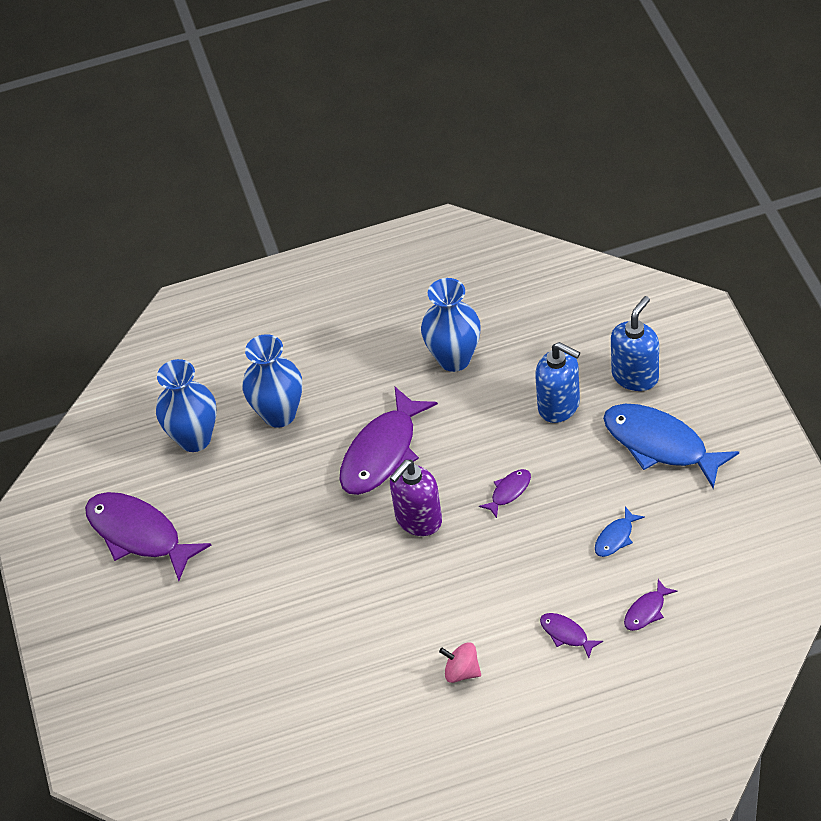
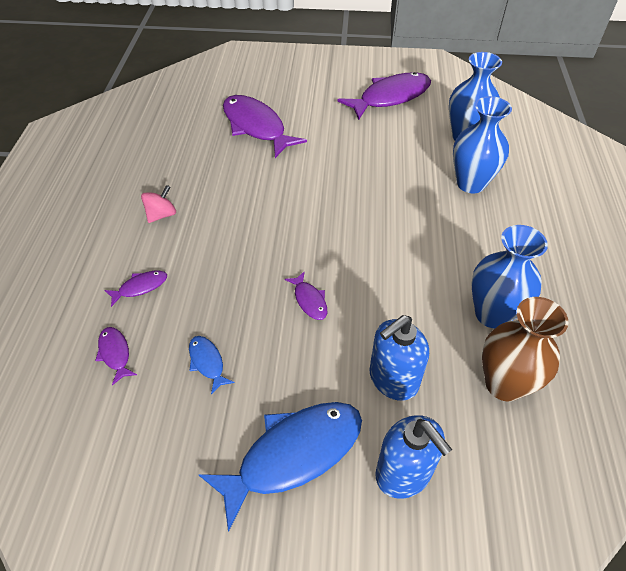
camera: 105 degrees right, 0 degrees up
(382, 452) = (400, 231): purple fish -> purple fish (256, 127)
(418, 520) = (317, 232): purple soap dispenser -> none
(524, 336) = (504, 384): none -> brown vase

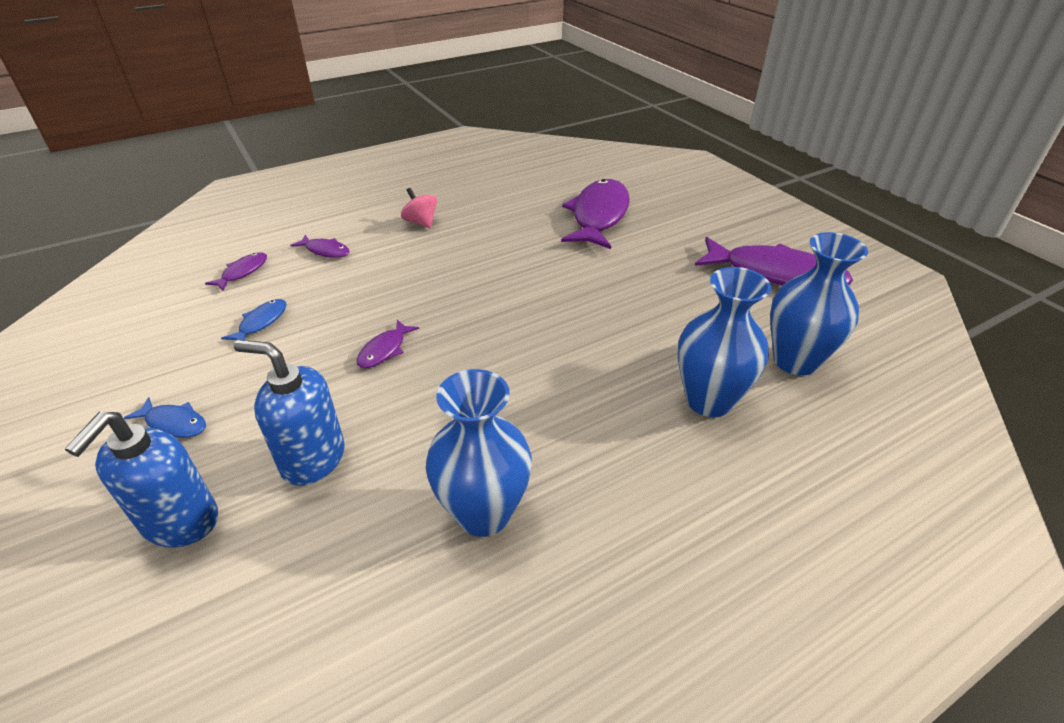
camera: 55 degrees right, 10 degrees down
(161, 215) = (421, 222): pink spinning top -> pink spinning top turned 135 degrees counterclockwise
(293, 454) = (174, 423): blue fish -> blue fish, size x0.45
(504, 384) = (366, 572): brown vase -> none

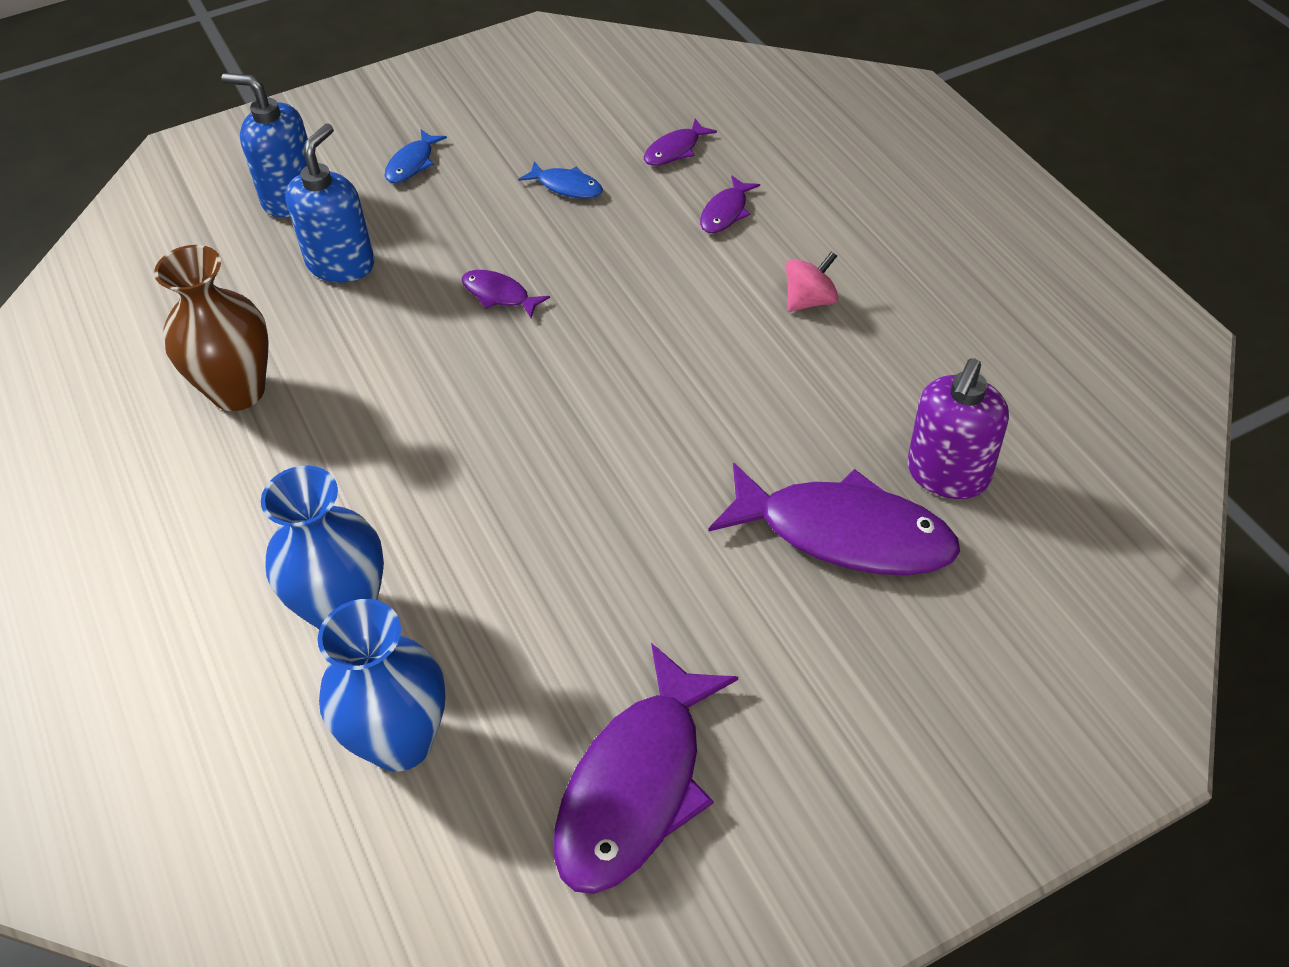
camera: 95 degrees right, 10 degrees up
(242, 272) = (675, 150): purple fish -> purple fish turned 105 degrees clockwise
(483, 513) = (238, 391): blue vase -> brown vase
(555, 189) = (947, 474): none -> purple soap dispenser

